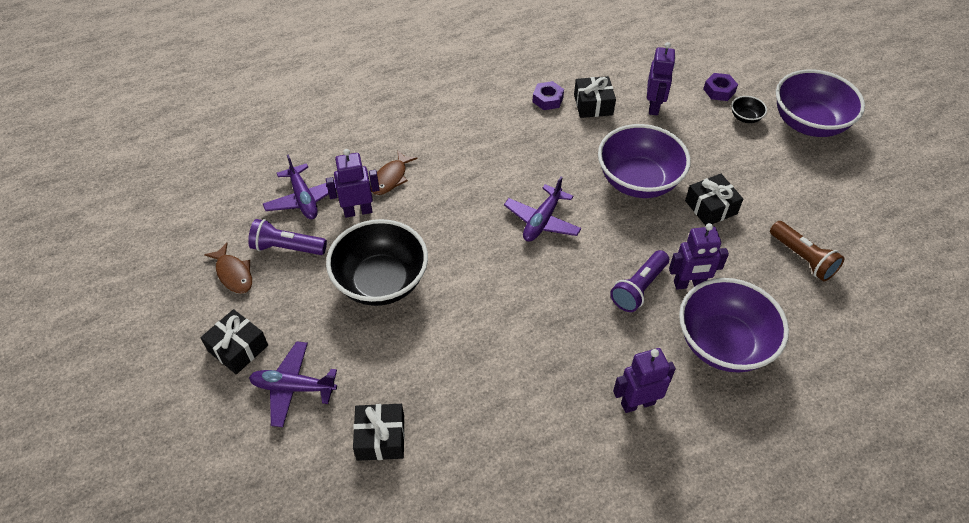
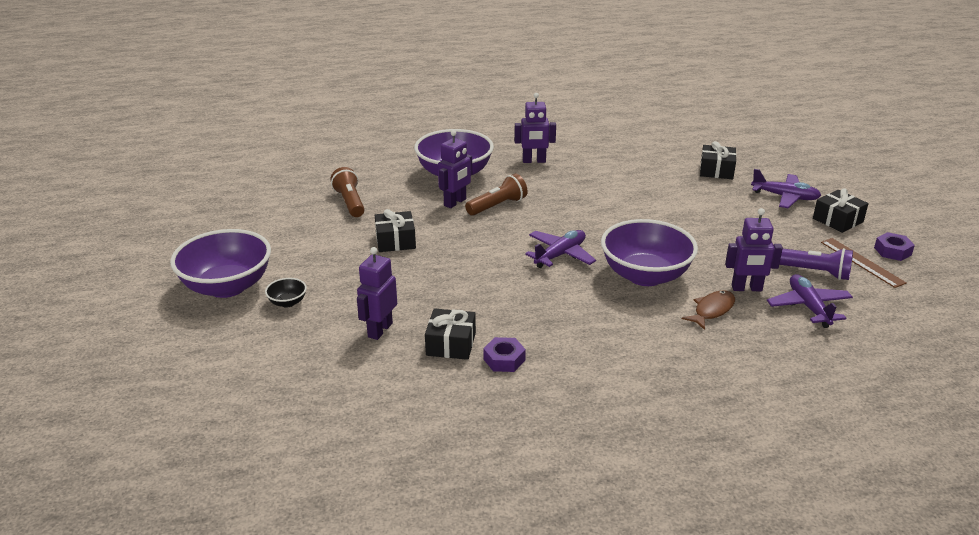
camera: 165 degrees left, 20 degrees down
(233, 274) = (862, 262): brown fish -> brown ruler
(381, 282) = (719, 238): black bowl -> none
(638, 181) = (449, 268): purple bowl -> purple bowl (645, 275)
(639, 288) = (497, 206): purple flashlight -> brown flashlight
(689, 284) = (455, 202): purple robot -> purple robot turned 120 degrees clockwise
(719, 91) = (288, 334): purple nut -> purple nut (892, 251)

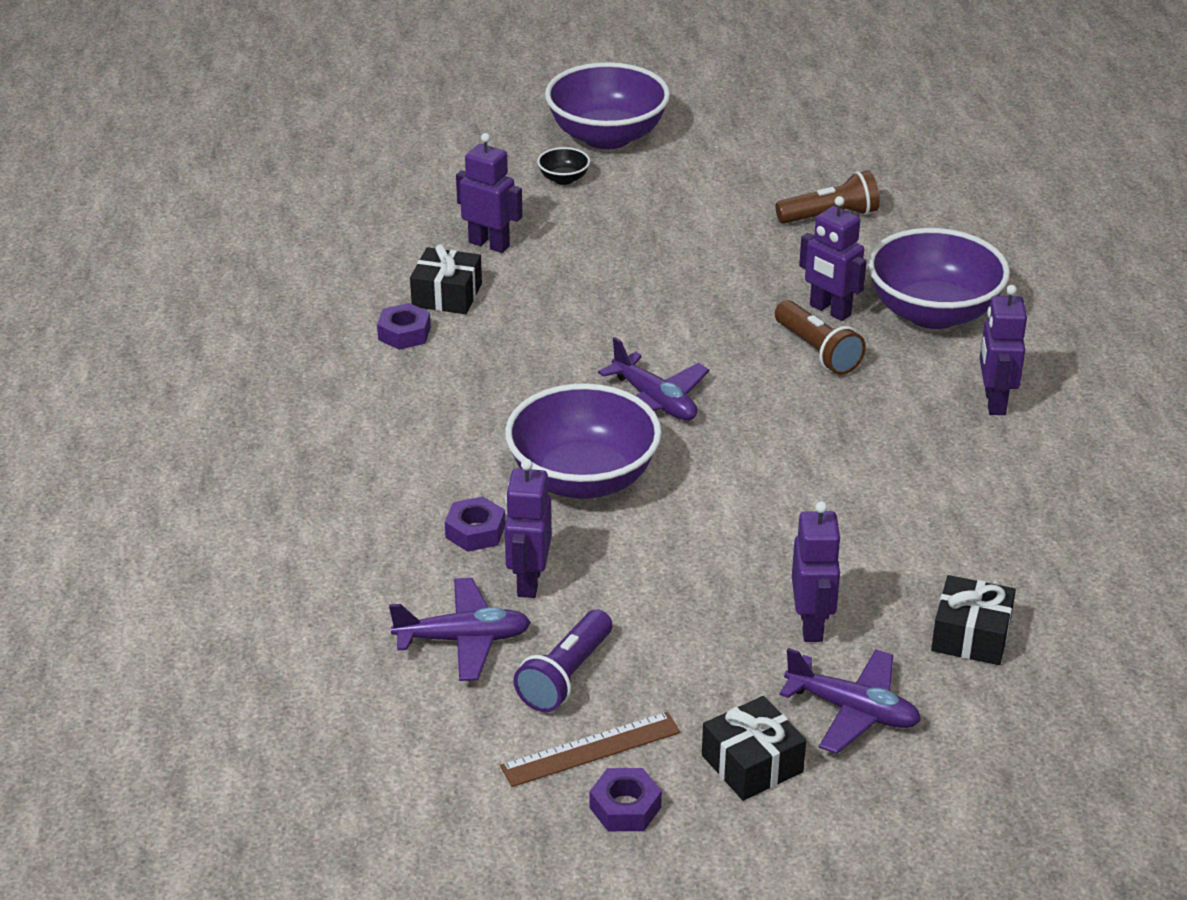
camera: 95 degrees right, 5 degrees up
(395, 241) = (710, 255): black gift -> none
(712, 310) = (475, 531): brown fish -> purple nut
(732, 206) = (812, 625): none -> purple robot
(785, 197) = (853, 711): purple plane -> purple plane turned 90 degrees counterclockwise

